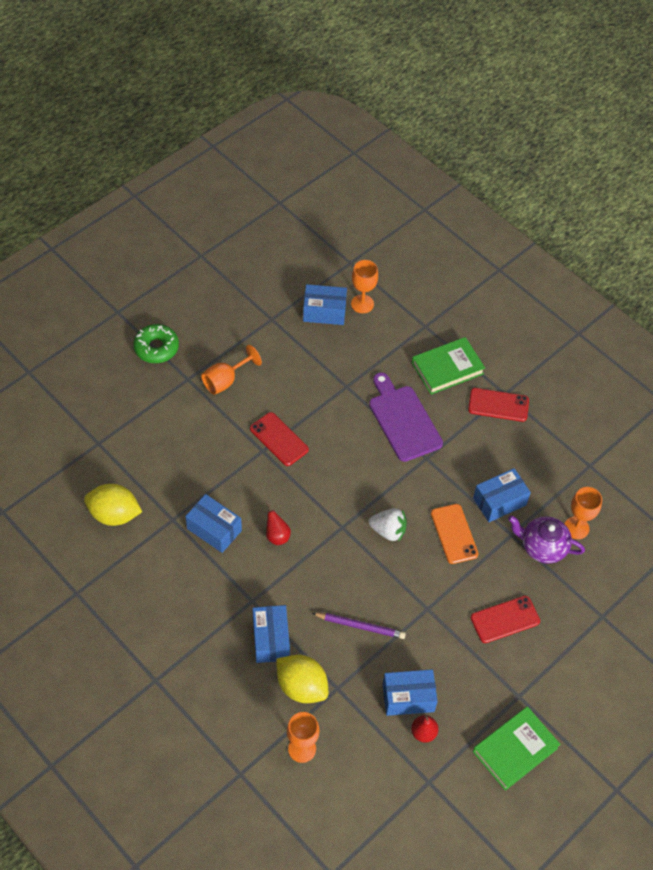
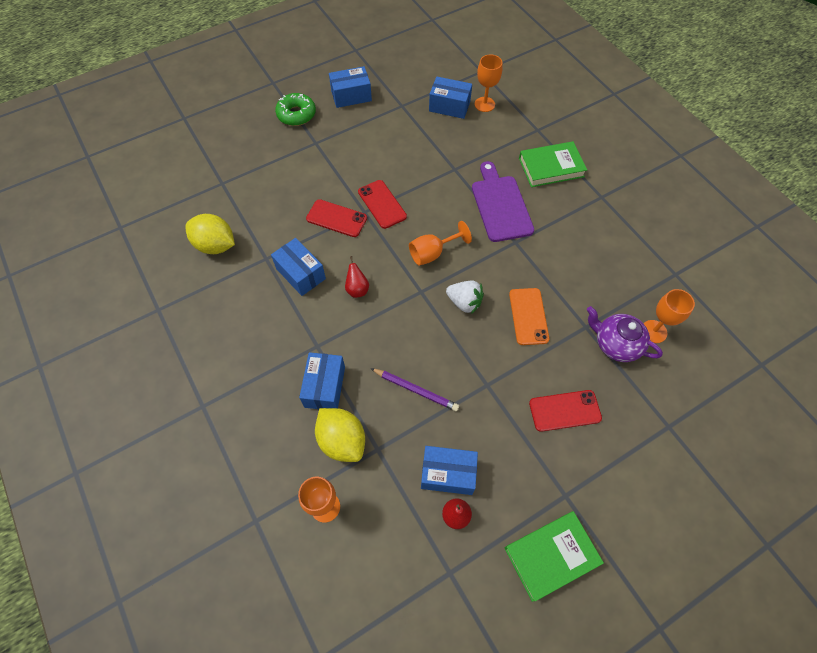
camera: 15 degrees right, 5 degrees up
(225, 380) = (348, 148): orange goblet -> orange goblet (432, 253)
(498, 405) = (593, 206): red phone -> red phone (336, 218)
(499, 501) = (579, 293): blue box -> blue box (351, 96)

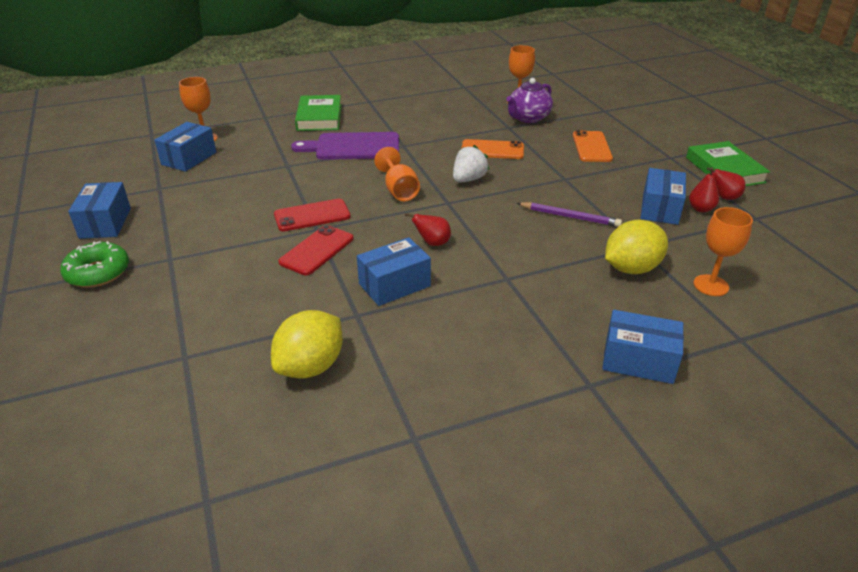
camera: 80 degrees left, 25 degrees down
(325, 387) = (563, 276): blue box -> blue box (638, 361)
(416, 390) = (570, 217): purple pencil -> purple pencil turned 75 degrees clockwise
(485, 544) = (724, 197): none -> red pear
(565, 411) = (592, 147): red phone -> orange phone

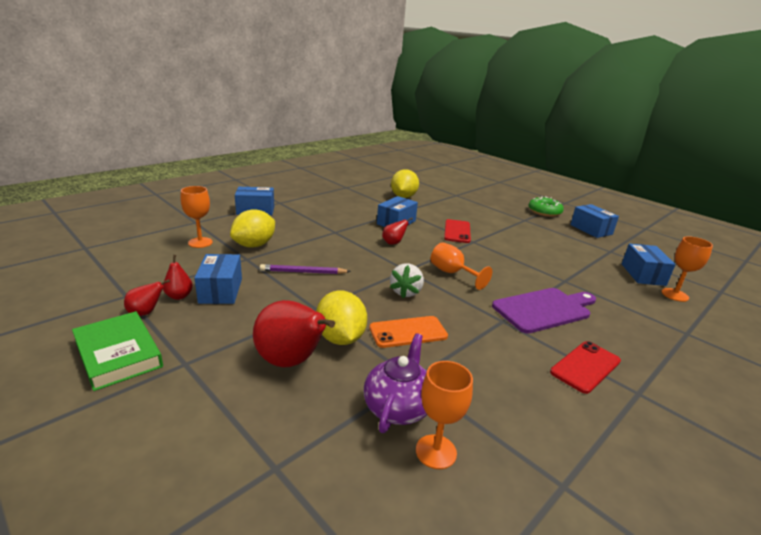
camera: 155 degrees right, 10 degrees down
(312, 215) = (488, 248): red phone -> red phone (585, 367)
(319, 117) = (639, 345): green book -> none
(550, 154) = (340, 338): none -> yellow lemon
(592, 147) = (291, 361): orange phone -> red pear

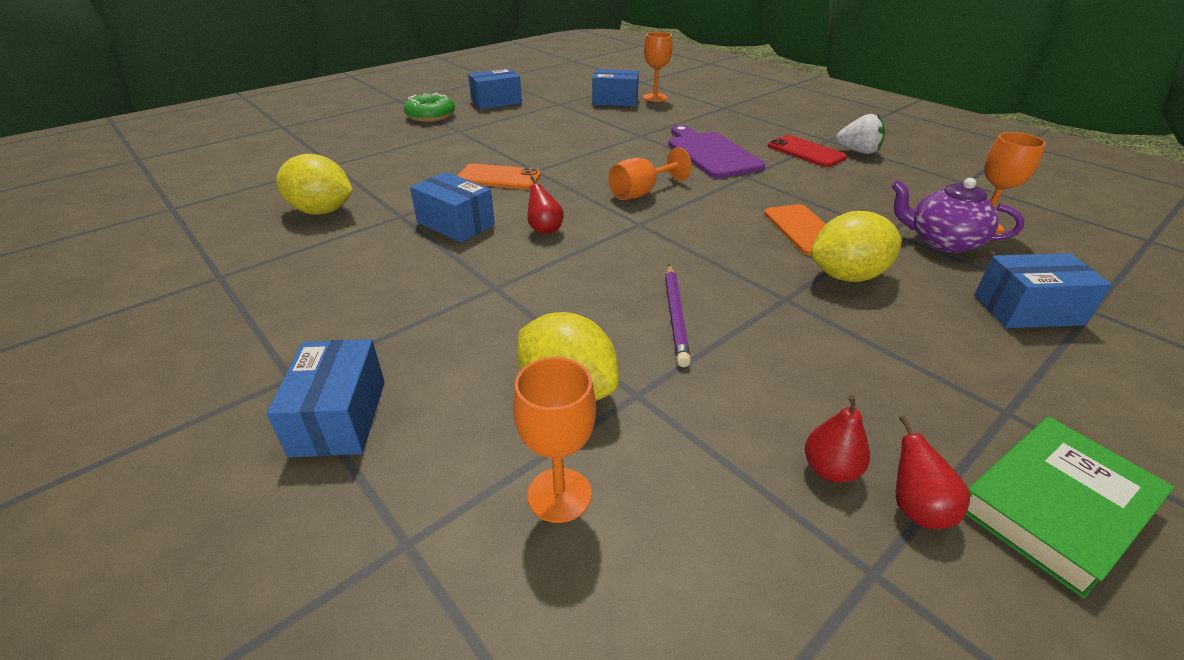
camera: 85 degrees left, 10 degrees up
(221, 290) = (781, 410): blue box -> blue box (1027, 310)
(291, 361) = (924, 311): red pear -> none
(406, 292) = (706, 227): white strawberry -> white strawberry (858, 151)
(457, 231) = (498, 178): red phone -> orange phone

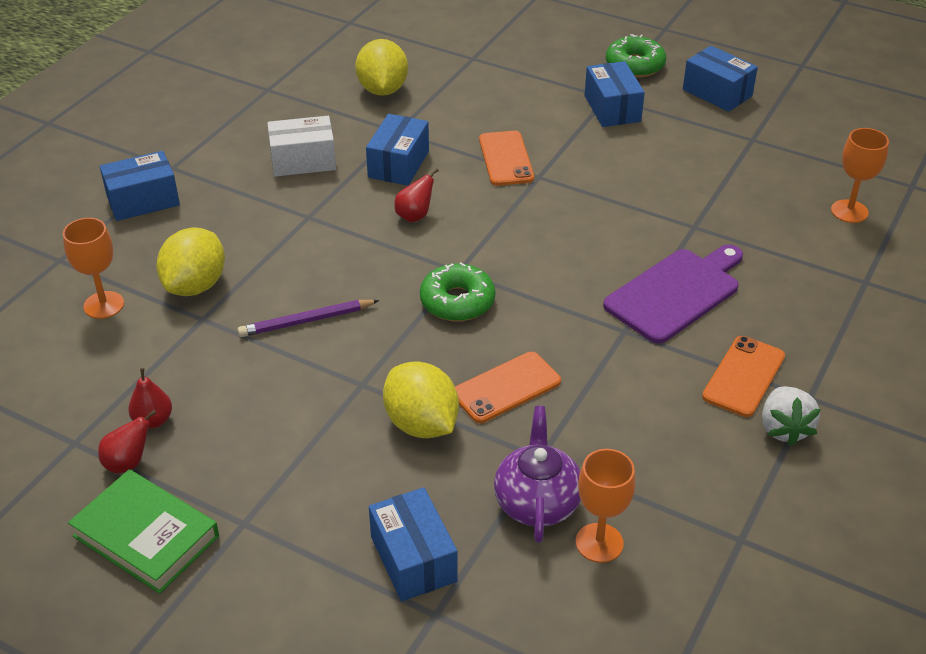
camera: 70 degrees right, 5 degrees up
(391, 274) = (303, 161): none -> white box
(615, 101) = (804, 180): blue box -> blue box (612, 108)
(641, 192) = (529, 258): orange goblet -> none
(682, 231) = (457, 301): none -> green donut
(806, 152) = (744, 376): red phone -> orange phone

